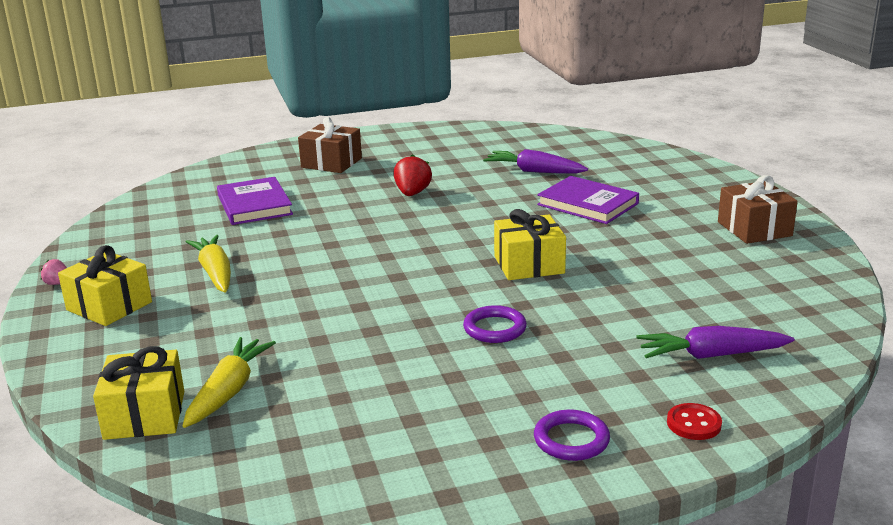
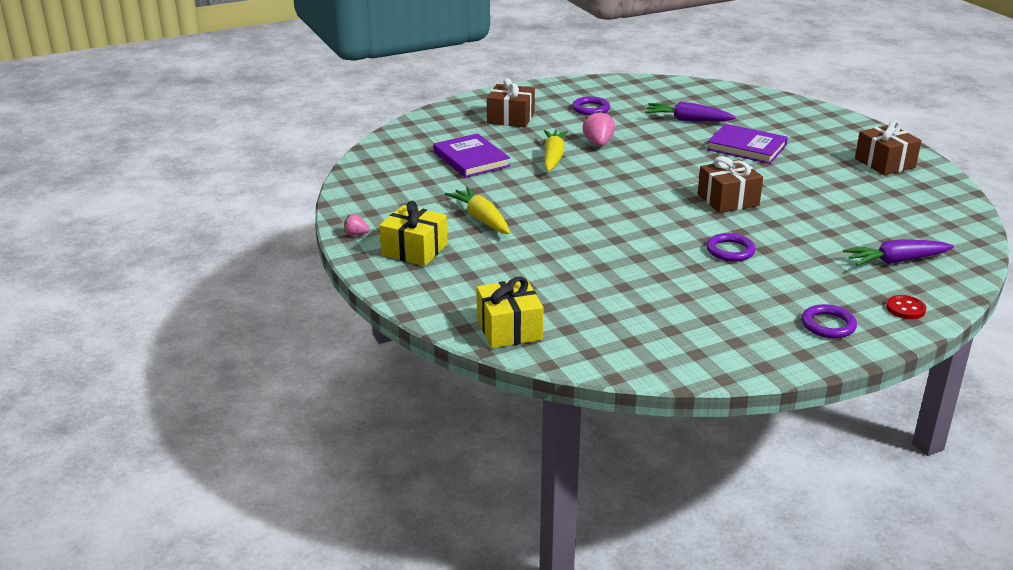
camera: 10 degrees left, 5 degrees up
(229, 391) = (560, 308): yellow carrot -> yellow carrot (553, 157)
(412, 193) = (598, 144): red strawberry -> pink strawberry
(429, 156) = (591, 109): none -> purple ring
(529, 265) = (728, 200): yellow gift -> brown gift

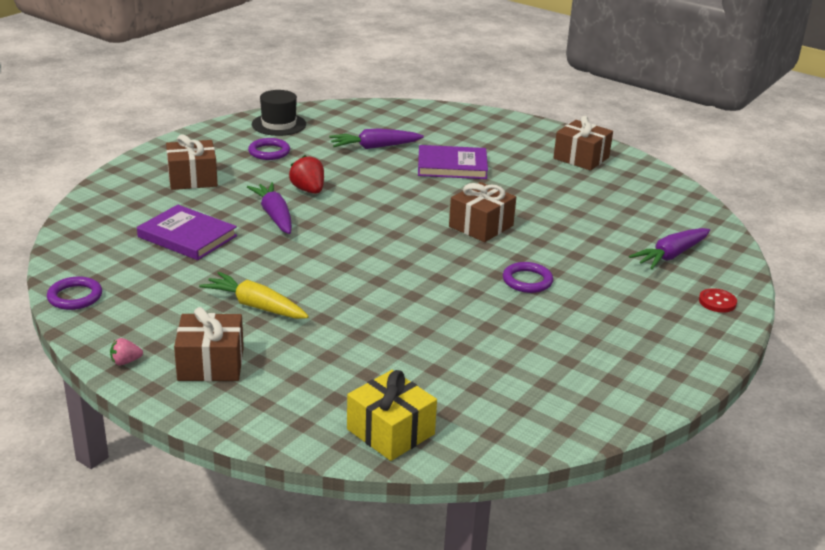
camera: 30 degrees left, 0 degrees up
(414, 250) = (211, 364): yellow gift -> brown gift
(553, 157) = (274, 215): yellow carrot -> purple carrot
(598, 144) = (308, 190): pink strawberry -> red strawberry
(618, 89) = (279, 124): none -> black hat
(828, 325) = (672, 337): purple ring -> purple ring (75, 297)

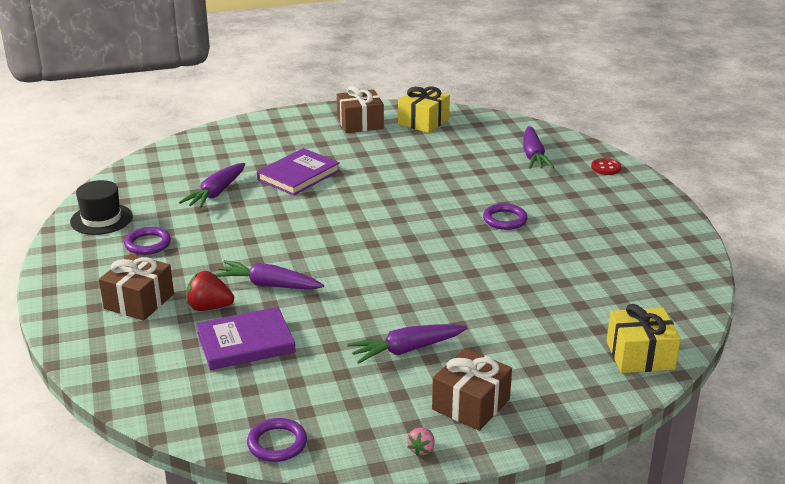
camera: 50 degrees left, 0 degrees up
(255, 306) = (406, 350): yellow carrot -> purple carrot
(308, 190) = (247, 252): red strawberry -> red strawberry (209, 307)
(481, 226) = (407, 204): brown gift -> none
(636, 183) = (423, 122): none -> yellow gift

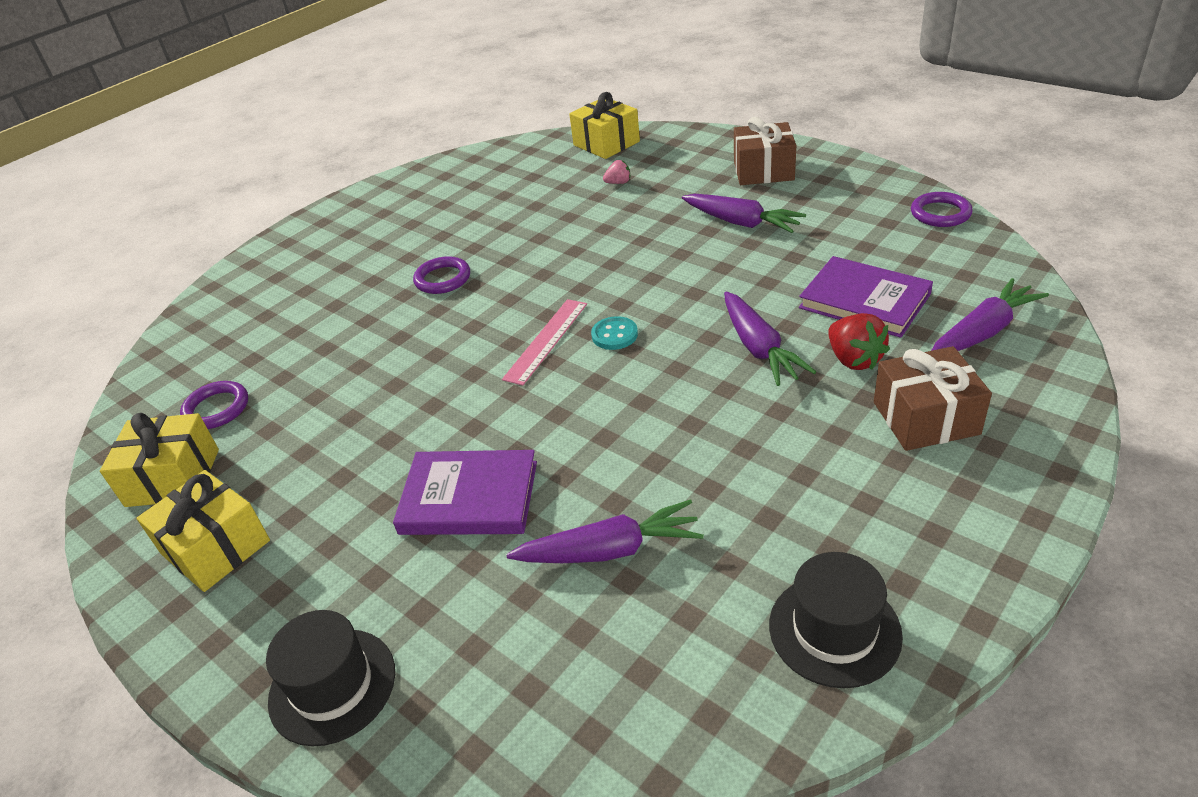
camera: 120 degrees left, 10 degrees up
(148, 244) = (820, 512): purple ring -> purple ring (216, 409)
(251, 130) = (332, 686): none -> black hat
(355, 249) = (614, 335): none -> turquoise button
(360, 123) = (216, 547): brown gift -> yellow gift
(384, 229) = (546, 340): none -> pink ruler
(421, 449) = (841, 165): pink strawberry -> pink strawberry (618, 183)
(533, 156) = (249, 330): purple carrot -> purple carrot (983, 331)
(605, 168) = (254, 273): red button -> none

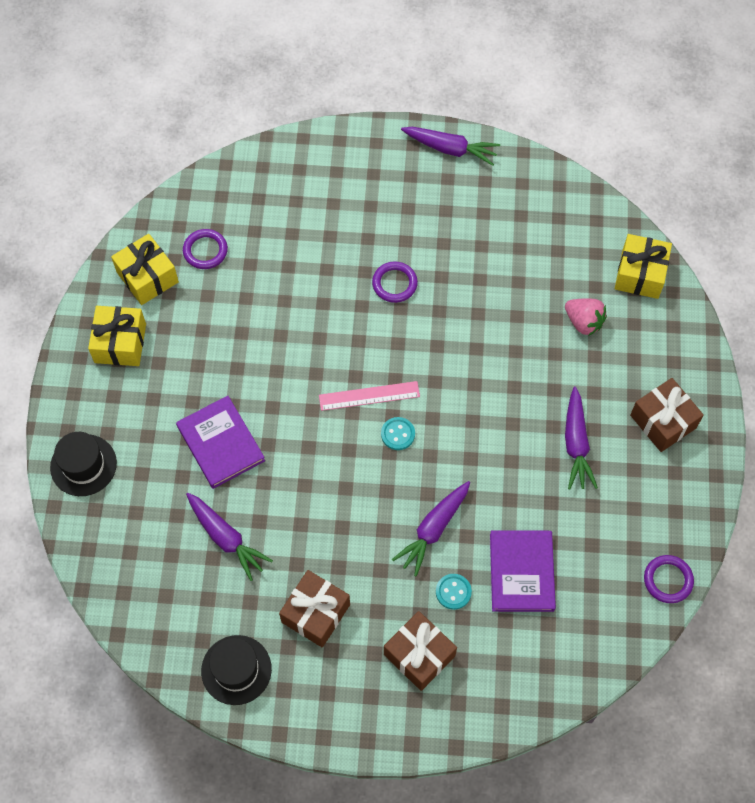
camera: 50 degrees right, 25 degrees up
(618, 183) = (583, 322): pink strawberry -> pink strawberry, size x1.73
(798, 497) = (315, 613): none -> brown gift
(854, 359) = (453, 592): red strawberry -> turquoise button
(983, 331) = (527, 659): purple carrot -> purple carrot (451, 149)

